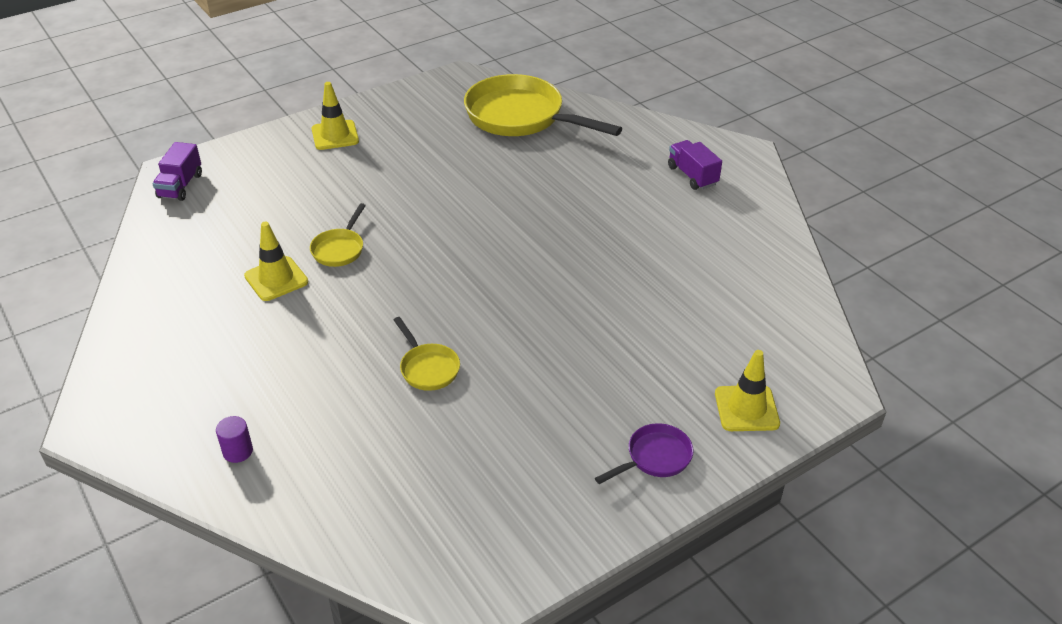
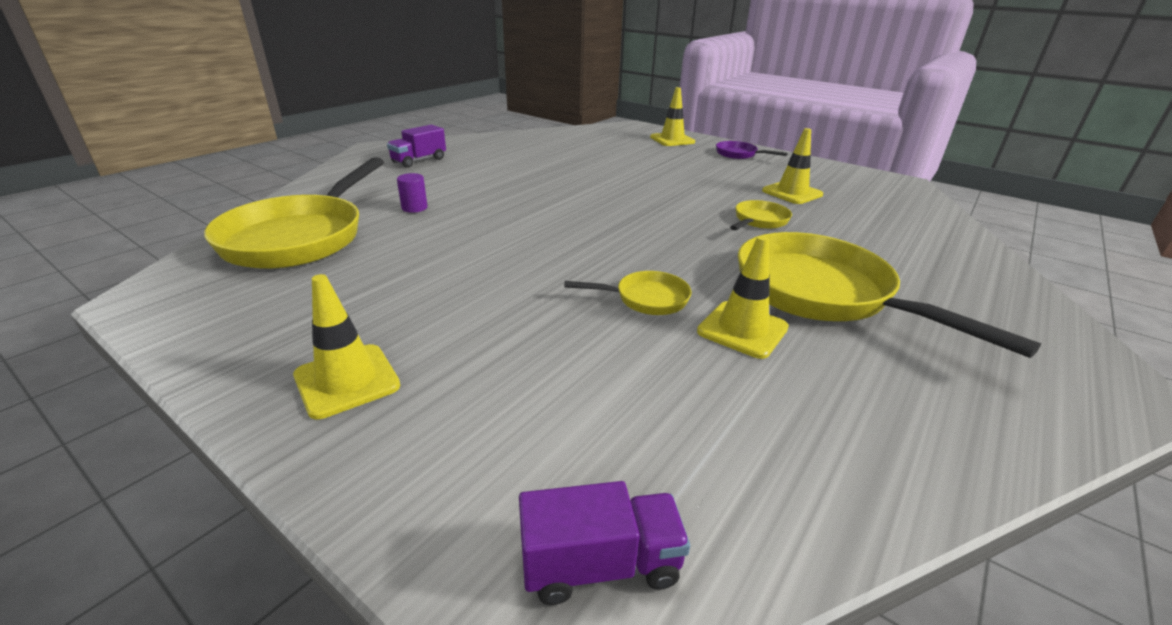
camera: 110 degrees left, 10 degrees down
(238, 451) = (969, 280): purple cylinder -> purple cylinder (414, 208)
(285, 340) = (822, 294): none -> yellow pan
(488, 437) = (792, 193): none -> yellow traffic cone

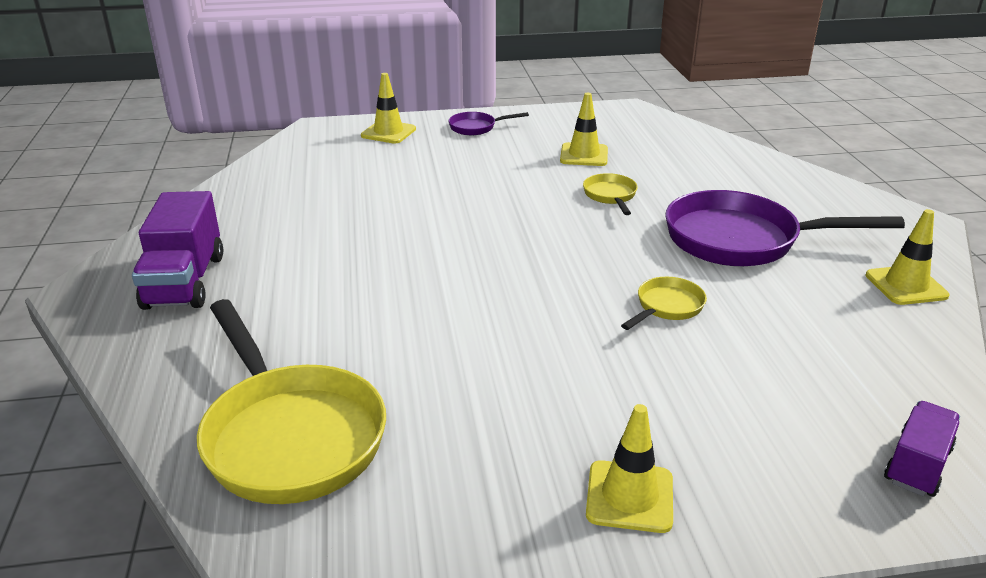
camera: 45 degrees left, 0 degrees up
(414, 208) = (324, 337): purple cylinder -> none
(419, 160) = (184, 281): purple truck -> purple truck, size x1.63
(742, 329) = (749, 294): yellow traffic cone -> yellow traffic cone (906, 285)
(822, 294) = (741, 240): yellow pan -> purple pan

